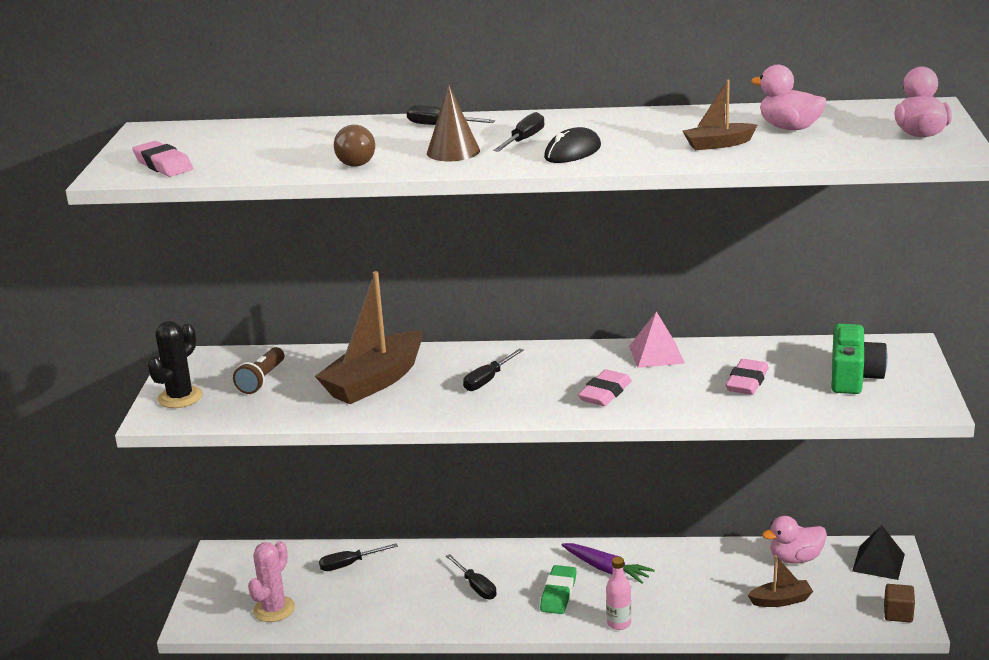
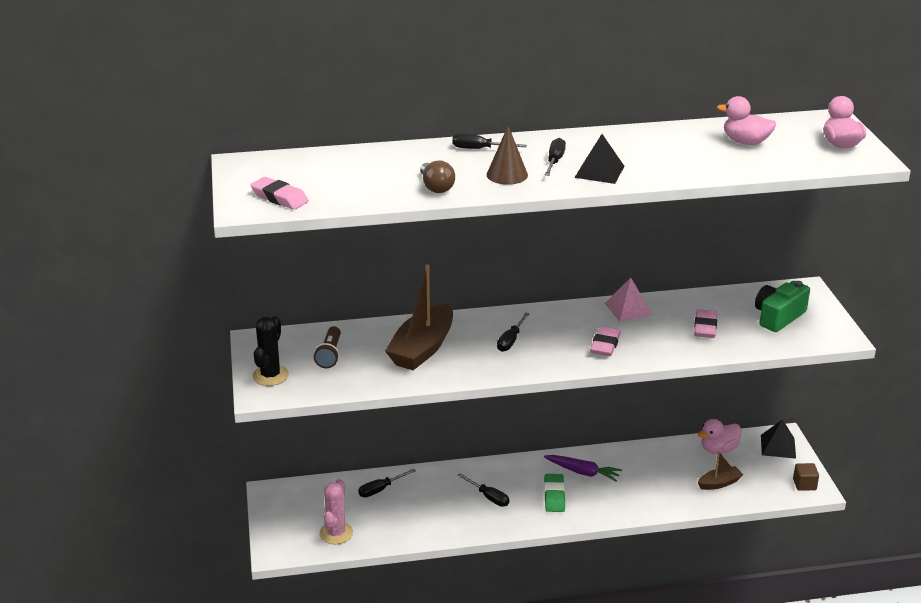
camera: 15 degrees left, 5 degrees up
(572, 152) = (599, 171): black mouse -> black pyramid
(619, 623) = (608, 514): pink bottle -> none
(718, 144) = (703, 160): brown boat -> none
(853, 376) = (778, 317): green camera -> green camera turned 135 degrees counterclockwise

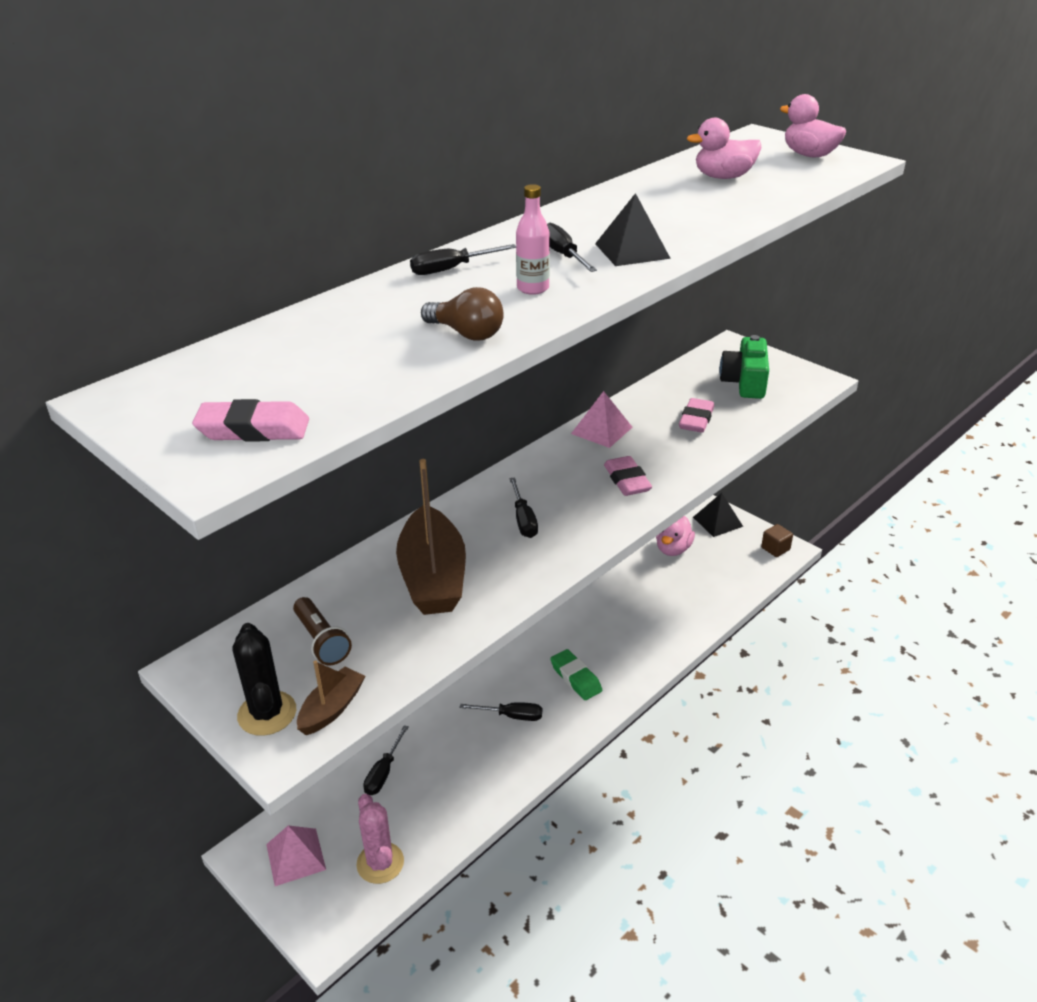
camera: 35 degrees left, 5 degrees up
(294, 507) = (295, 856): none -> pink pyramid
(507, 175) = (533, 288): brown cone -> pink bottle
(583, 472) = (577, 636): purple carrot -> none
(705, 327) = (696, 420): pink eraser -> pink eraser turned 45 degrees clockwise
(719, 483) = (708, 583): brown boat -> brown boat (332, 708)

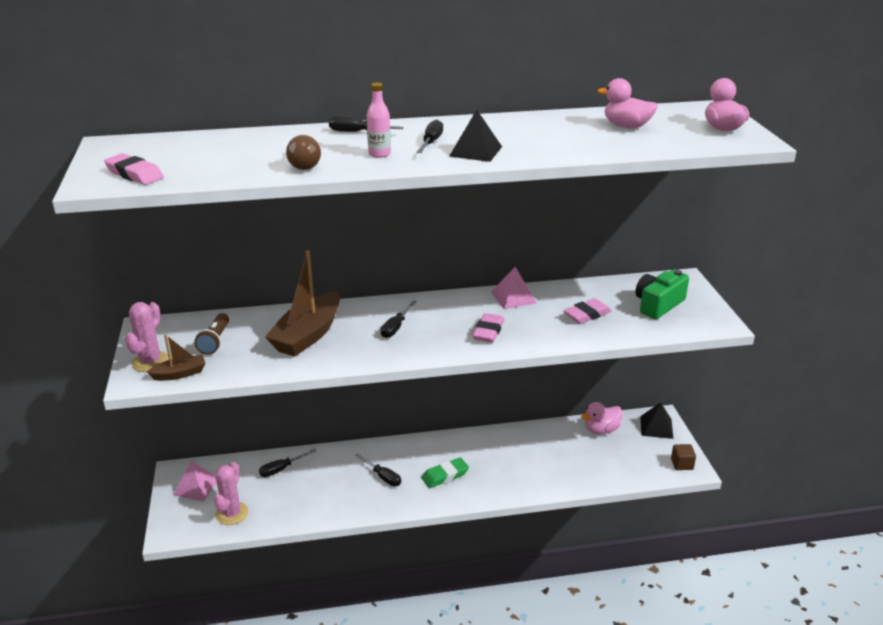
camera: 35 degrees right, 5 degrees down
(267, 713) = (150, 362): black cactus -> pink cactus
(575, 678) = (445, 476): green eraser -> green eraser turned 60 degrees clockwise

